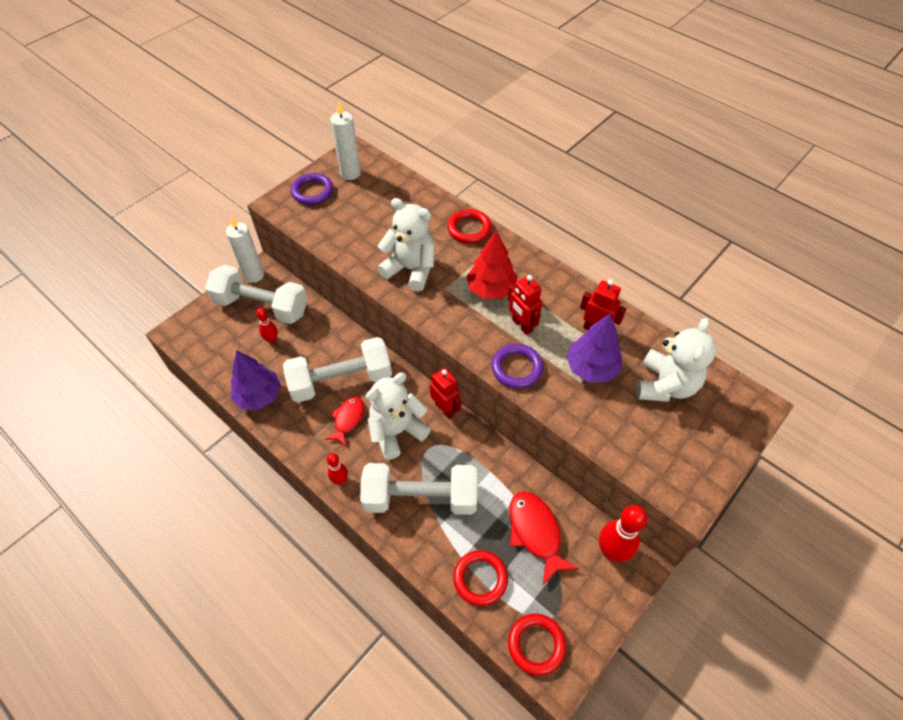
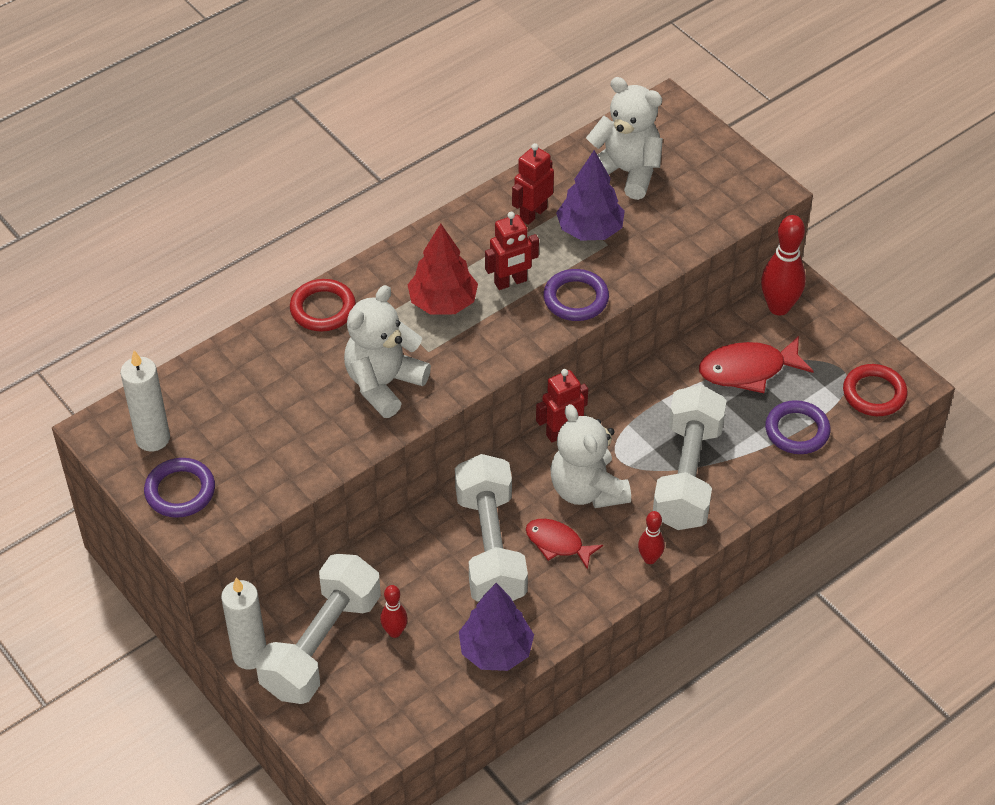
camera: 80 degrees left, 5 degrees down
(480, 578) = (797, 431): red ring -> purple ring

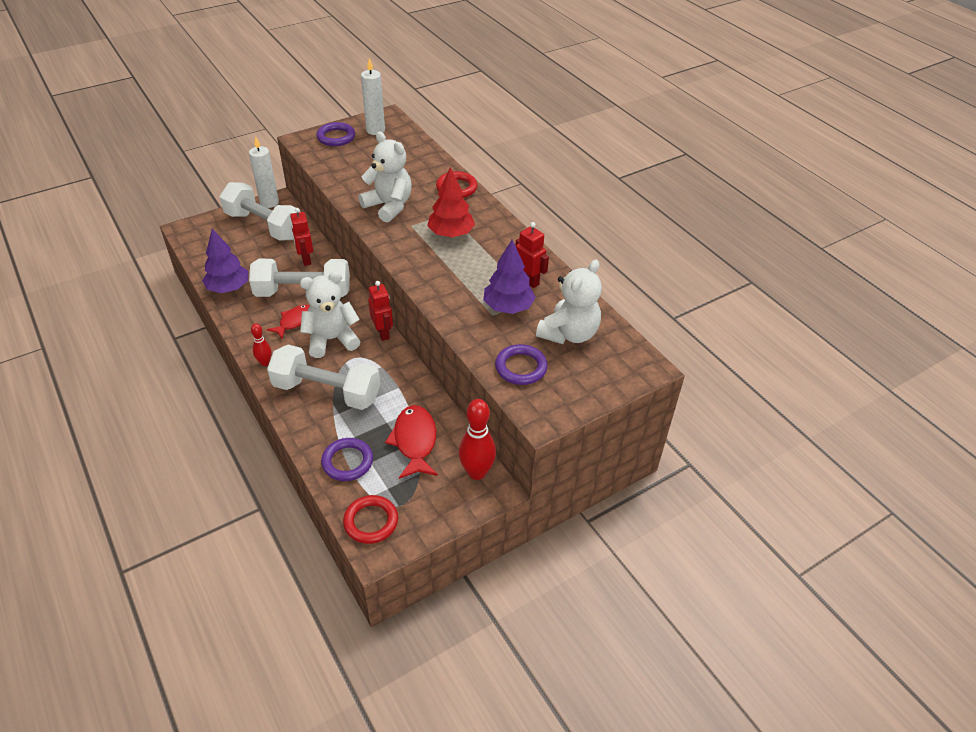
camera: 95 degrees right, 5 degrees down
(394, 632) = (260, 251): red bowling pin -> none
(510, 282) = (463, 264): red robot -> red robot (305, 259)
(576, 299) = (441, 293): purple ring -> purple ring (521, 367)

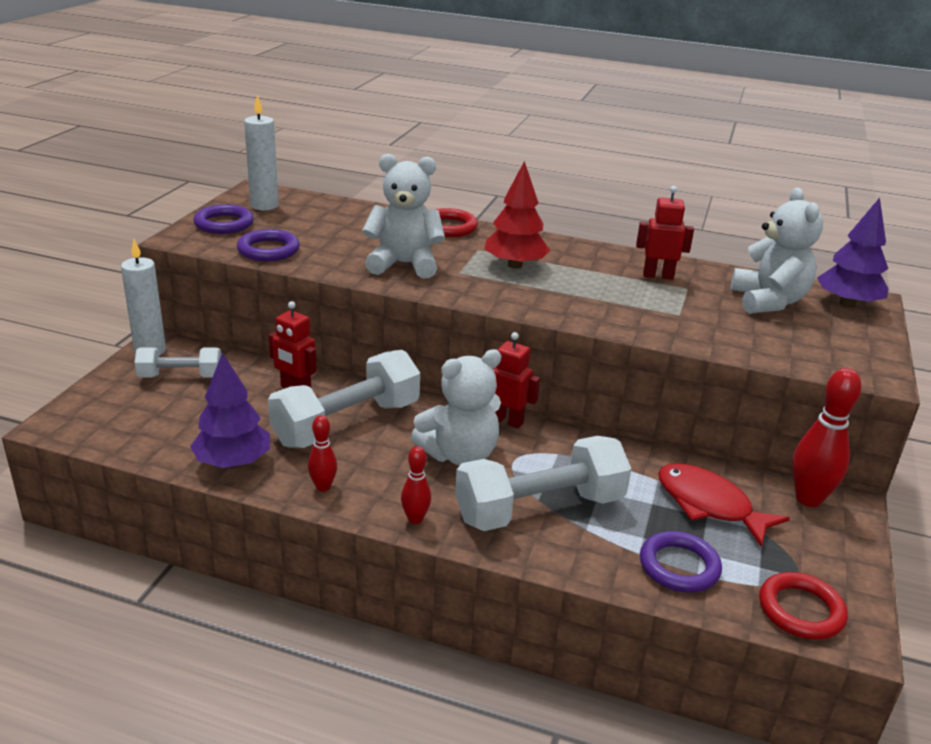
camera: 40 degrees left, 15 degrees down
(248, 322) = (323, 487): none -> red bowling pin
(264, 226) = (181, 376): white dumbbell -> white dumbbell, size x0.57
(294, 321) = (383, 458): red fish -> none
(331, 339) = (459, 454): white teddy bear -> white teddy bear turned 150 degrees counterclockwise
(508, 307) = (681, 303): purple tree -> purple tree (847, 304)
(521, 367) = (784, 344): purple ring -> purple ring (268, 250)

